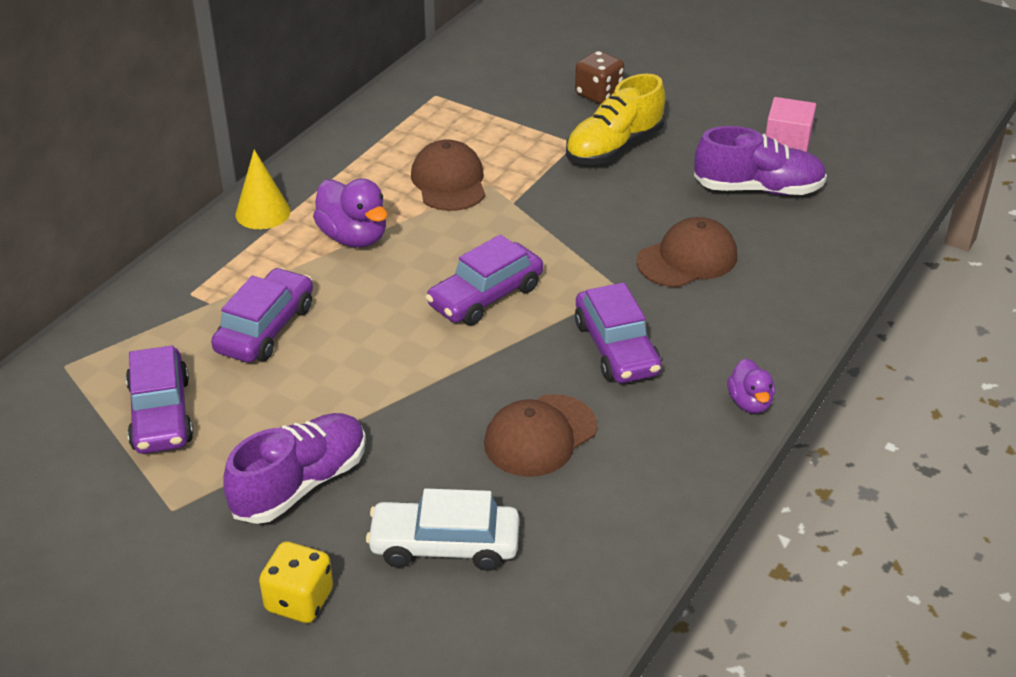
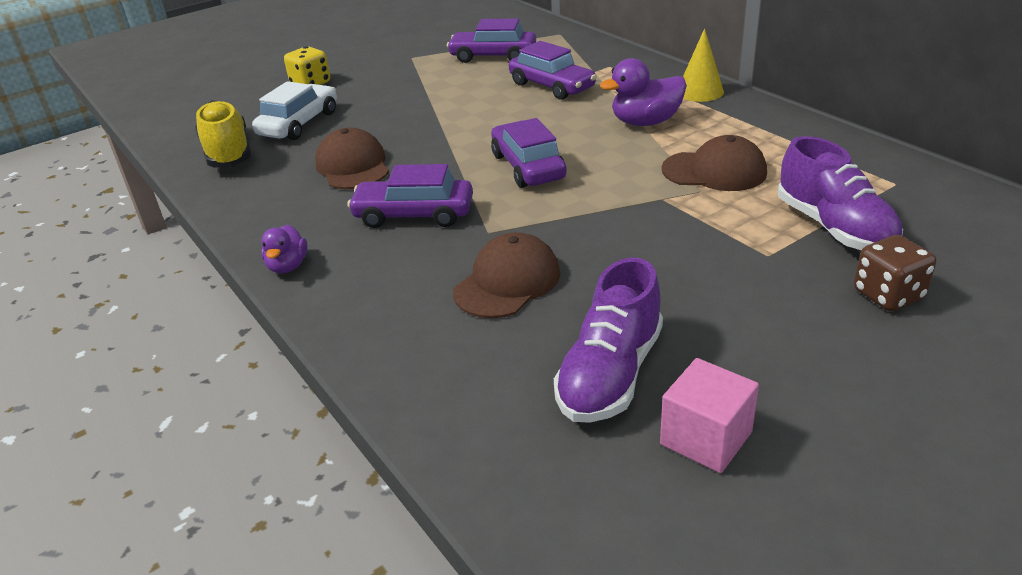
camera: 115 degrees right, 5 degrees down
(300, 484) = (395, 89): purple shoe -> purple shoe (834, 228)
(614, 148) = (748, 280): yellow shoe -> yellow shoe (228, 152)
(687, 259) = (507, 282): brown cap -> brown cap turned 135 degrees counterclockwise
(750, 402) = (288, 266): purple duck -> purple duck turned 105 degrees counterclockwise

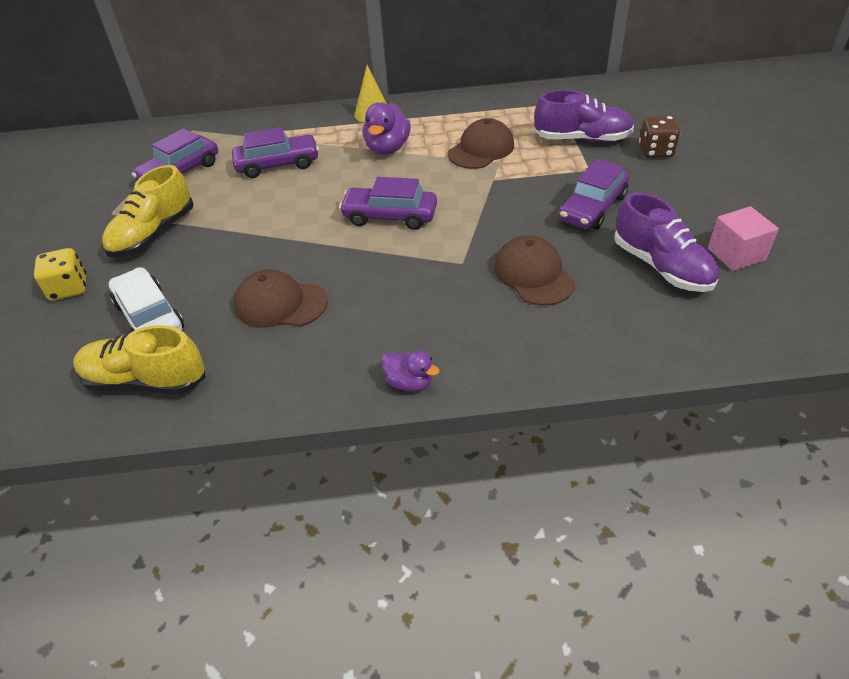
camera: 60 degrees left, 10 degrees up
(400, 82) = (153, 234): none -> yellow shoe
(414, 214) = (399, 291): purple car -> purple car (592, 208)

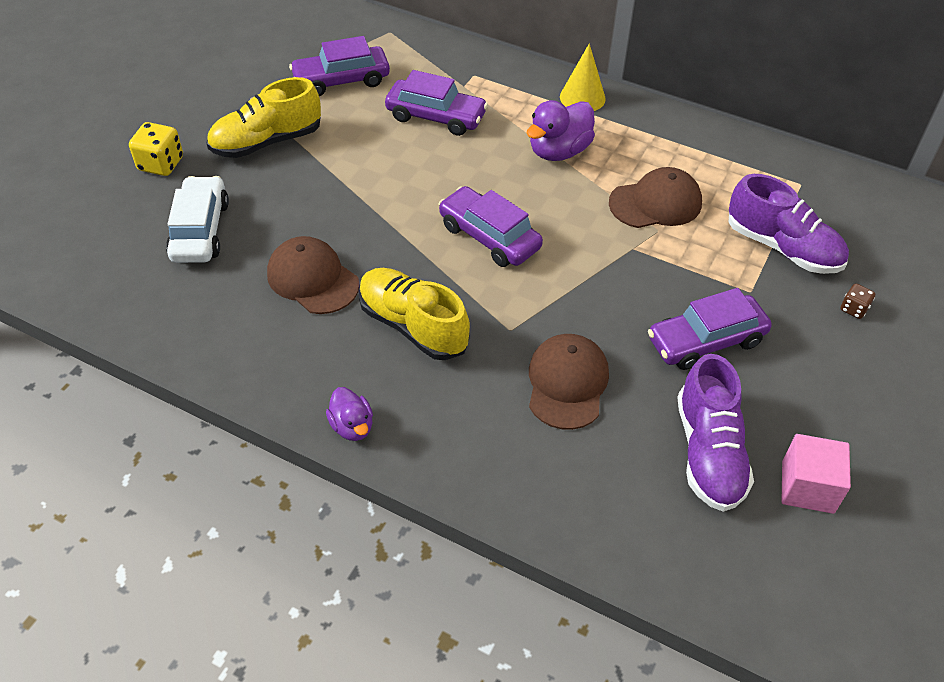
camera: 30 degrees right, 5 degrees up
(145, 381) = (152, 293): yellow shoe -> yellow shoe (413, 326)
(656, 151) = (853, 309): brown dice -> brown dice, size x0.56

